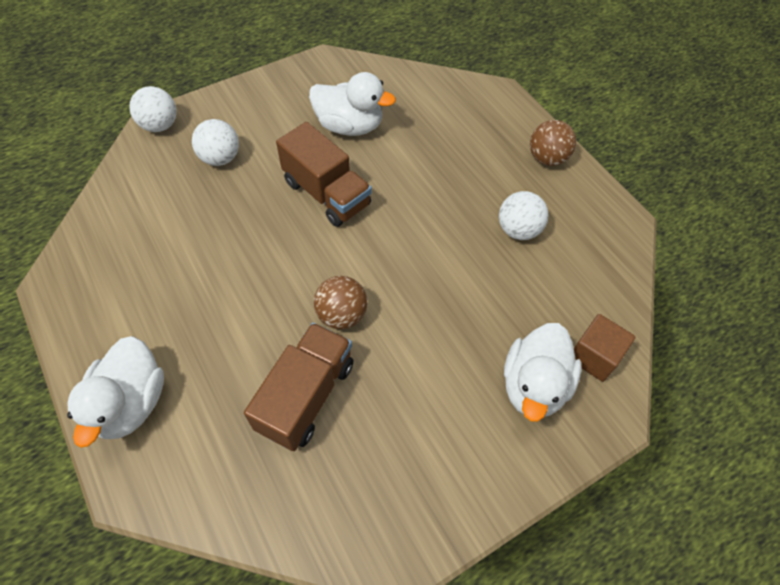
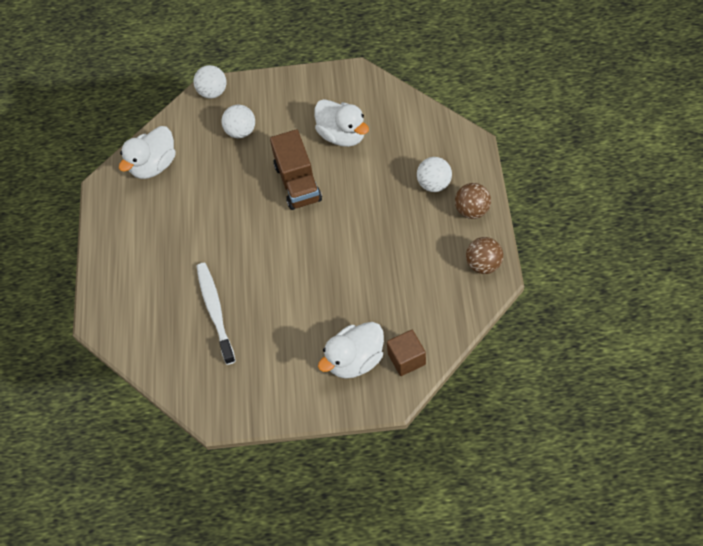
camera: 35 degrees right, 0 degrees up
(131, 403) = (117, 276): white duck -> white duck (154, 165)
(306, 396) = (215, 311): brown truck -> white toothbrush
(342, 315) = (262, 270): brown ball -> brown ball (483, 264)
(518, 230) = (413, 256): white ball -> white ball (434, 184)

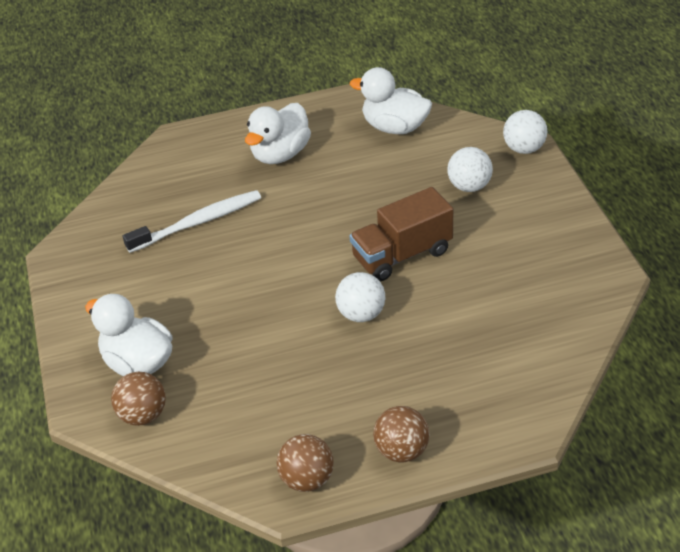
camera: 75 degrees right, 15 degrees down
(342, 135) = (495, 282): white duck -> white duck (280, 154)
(406, 359) = (143, 415): brown cube -> brown ball
(434, 184) = (438, 397): white ball -> white ball (361, 314)

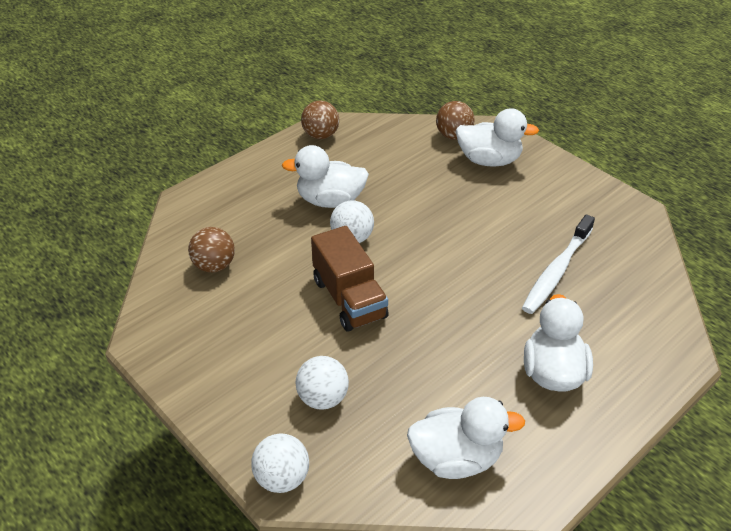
camera: 150 degrees right, 0 degrees up
(356, 369) = (330, 200): none -> white duck
(401, 451) = (268, 164): brown ball -> brown ball (214, 266)
(402, 255) = (349, 299): brown truck -> brown truck turned 120 degrees clockwise

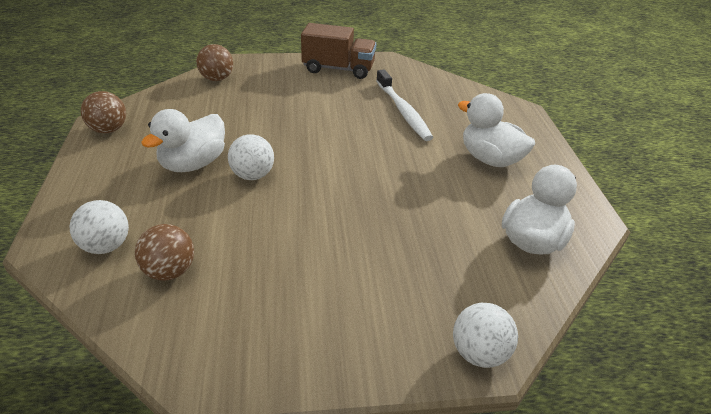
camera: 55 degrees left, 5 degrees down
(323, 398) = (411, 281): white ball -> white ball (106, 246)
(349, 299) = (317, 211): brown truck -> brown truck (338, 69)
(489, 160) = (264, 80): white duck -> none

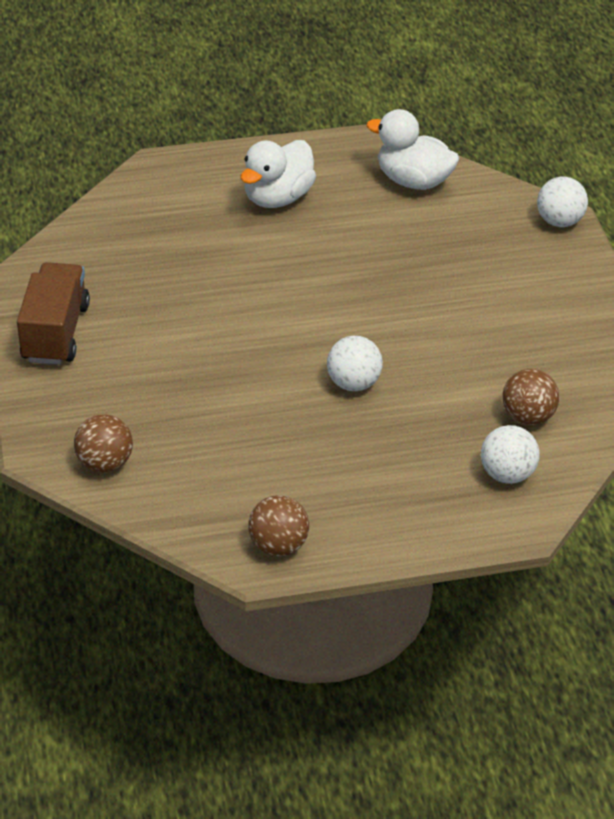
camera: 95 degrees left, 5 degrees up
(193, 164) = (342, 440): white duck -> none
(403, 111) = (177, 265): white toothbrush -> none

